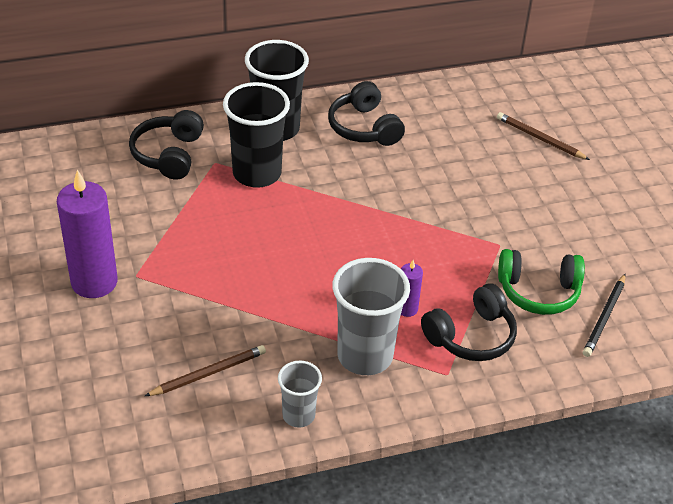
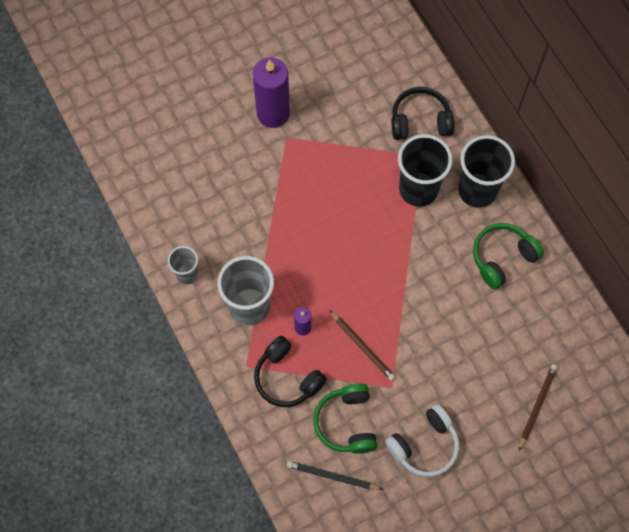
camera: 80 degrees right, 25 degrees up
(208, 373) = (209, 208): brown pencil -> brown pencil (362, 346)
(364, 127) = (502, 258): black headphones -> green headphones
(574, 231) = (424, 445): none -> white headphones

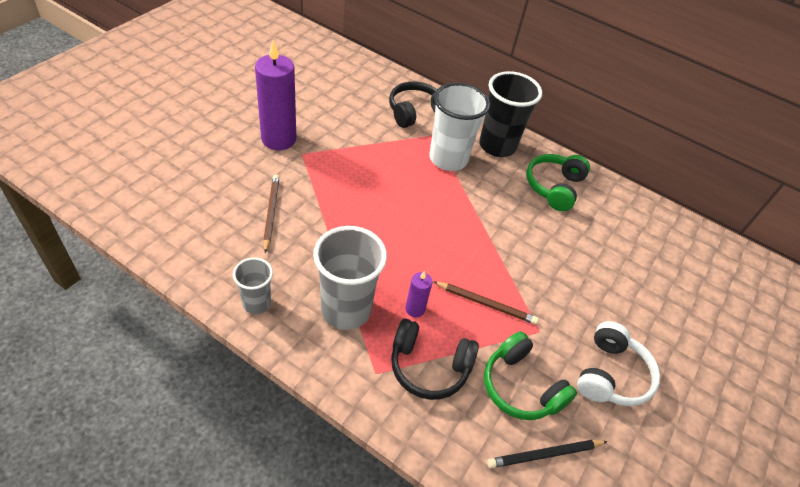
camera: 35 degrees left, 20 degrees down
(418, 189) = (448, 159): black cup -> white cup
(537, 406) = (676, 294): brown pencil -> brown pencil (271, 213)

